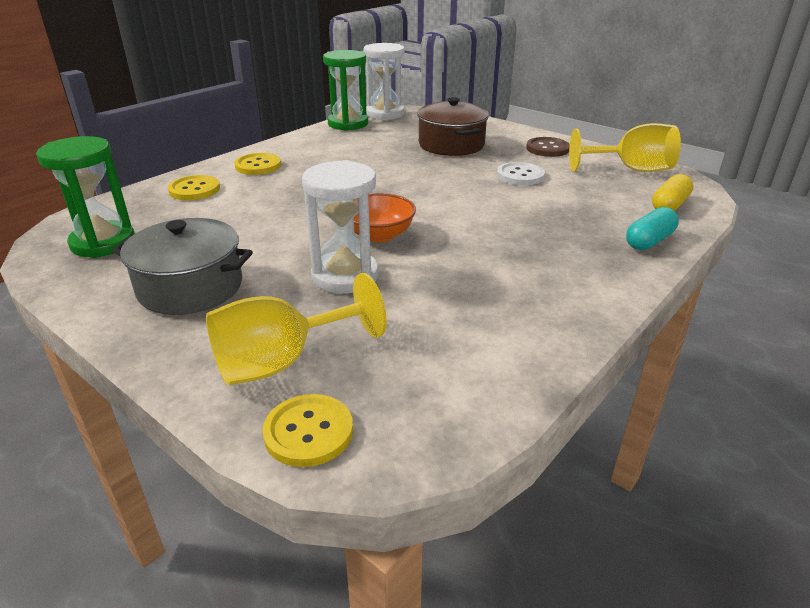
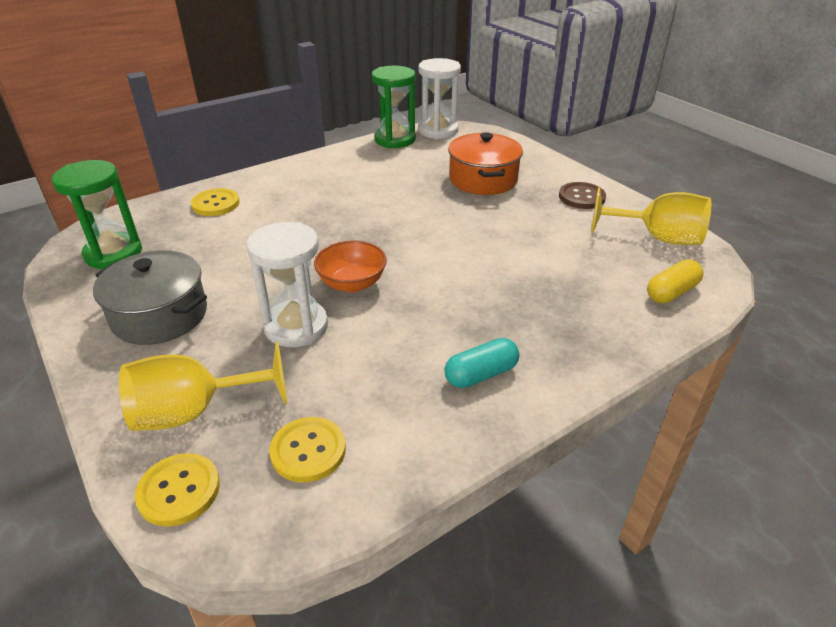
camera: 15 degrees right, 5 degrees up
(258, 166) = (285, 182): yellow button -> yellow button (308, 451)
(451, 145) = (483, 179): brown pot -> orange pot
(520, 175) = (532, 229): white button -> none
(649, 241) = (619, 336): turquoise capsule -> turquoise capsule (481, 374)

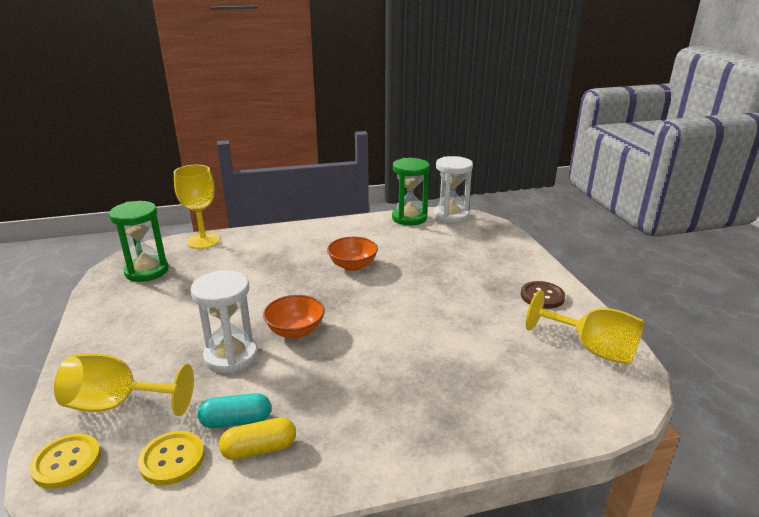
camera: 20 degrees right, 10 degrees down
(160, 315) = (145, 324): grey pot -> none
(163, 205) = (203, 241): none -> yellow goblet
(216, 204) = (239, 247): yellow button -> none
(367, 201) = (353, 266): none -> orange bowl
(481, 374) = (346, 434): turquoise capsule -> turquoise capsule (236, 421)
(483, 179) = (461, 264): orange pot -> none
(671, 292) = (572, 404): yellow capsule -> yellow capsule (259, 449)

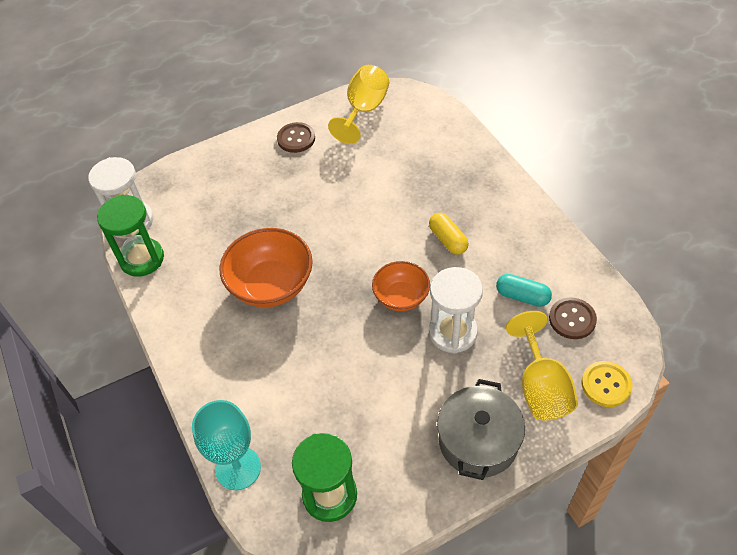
camera: 100 degrees left, 25 degrees up
(109, 348) = (478, 441): none -> grey pot
(172, 459) = (572, 319): yellow button -> brown button
(203, 241) = (238, 468): yellow goblet -> turquoise goblet
(236, 421) = (522, 296): turquoise capsule -> turquoise capsule turned 45 degrees counterclockwise
(259, 449) = (540, 272): yellow capsule -> yellow capsule (448, 240)
(353, 266) = (271, 285): orange bowl -> orange bowl, size x1.61

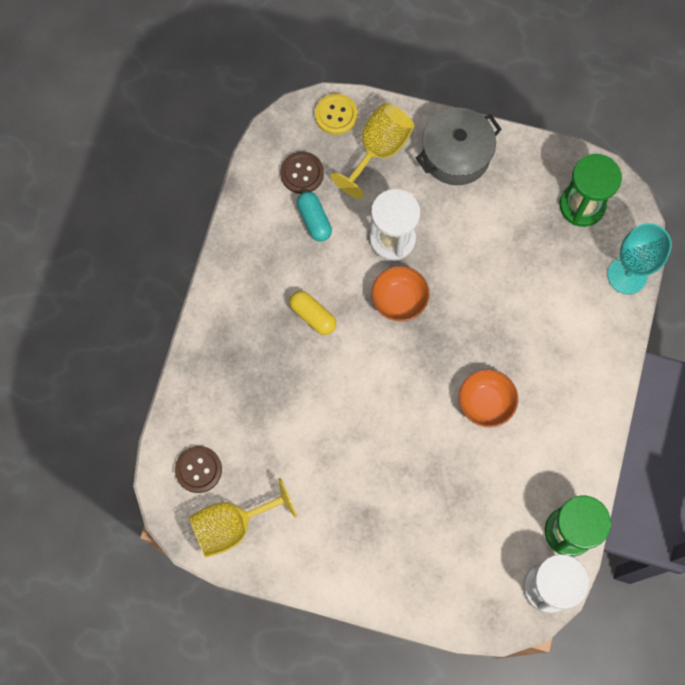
camera: 140 degrees left, 20 degrees up
(271, 285) = (485, 403): orange bowl -> orange bowl, size x0.62
(296, 138) = (325, 550): brown button -> brown button (198, 469)
(448, 240) = (313, 316): yellow capsule -> yellow capsule turned 60 degrees counterclockwise

